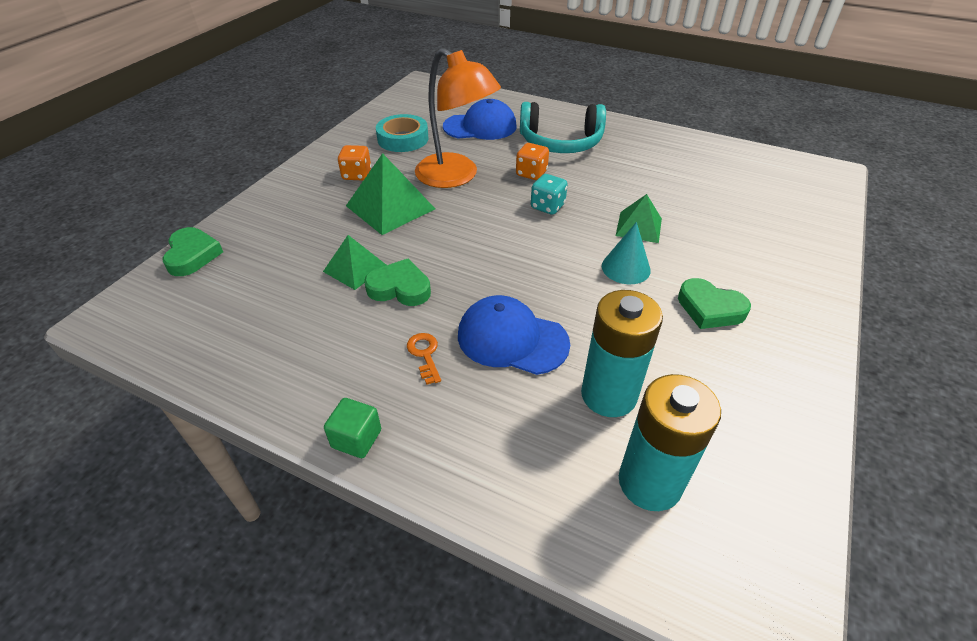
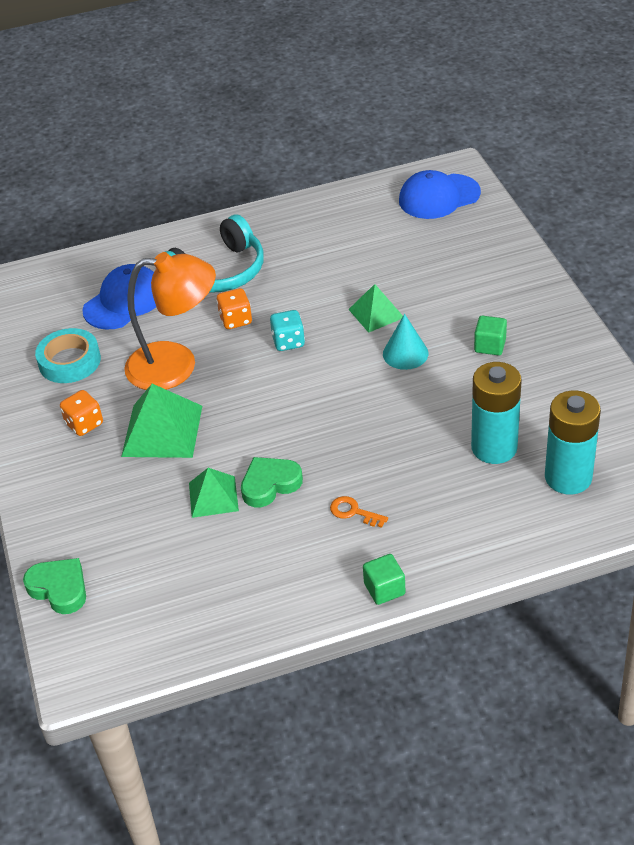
camera: 40 degrees left, 0 degrees up
(512, 339) = (395, 459): blue cap -> blue cap (439, 197)
(710, 309) = (490, 345): green heart -> green cube

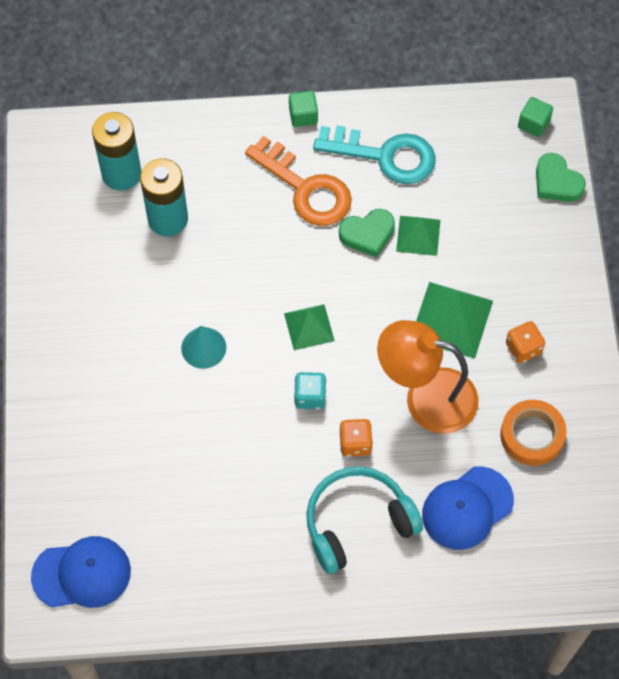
camera: 170 degrees left, 20 degrees up
(69, 361) = (532, 435): turquoise tape -> orange tape
(272, 568) = (384, 156): none -> turquoise key
(354, 512) = (305, 188): orange key -> orange key, size x2.42
(376, 313) = (213, 409): green pyramid -> green pyramid (309, 327)
(490, 345) = (122, 334): green cube -> green cube (533, 124)

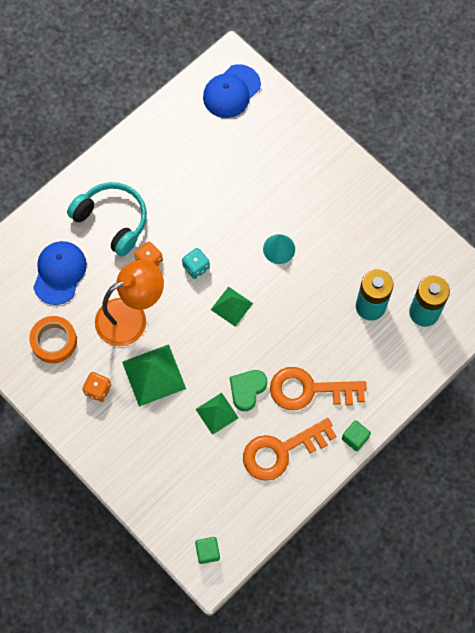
camera: 140 degrees right, 5 degrees up
(358, 523) = (112, 221): turquoise headphones -> turquoise headphones turned 75 degrees counterclockwise
(384, 156) = (281, 451): turquoise key -> orange key
(556, 182) = (161, 520): green heart -> none

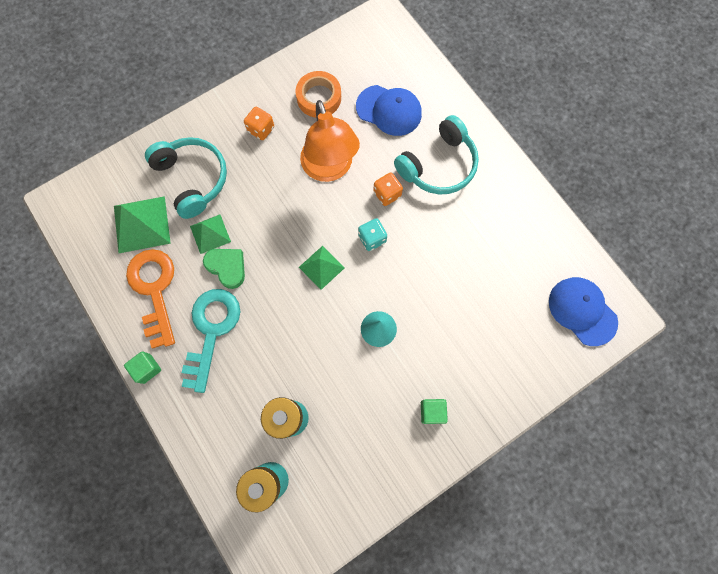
camera: 100 degrees right, 5 degrees up
(154, 375) = (264, 181): green pyramid -> green pyramid (141, 224)
(162, 444) = (192, 179): none -> turquoise headphones
(207, 552) = (77, 203): green cube -> green cube (432, 411)
(309, 390) = (211, 331): orange key -> turquoise key

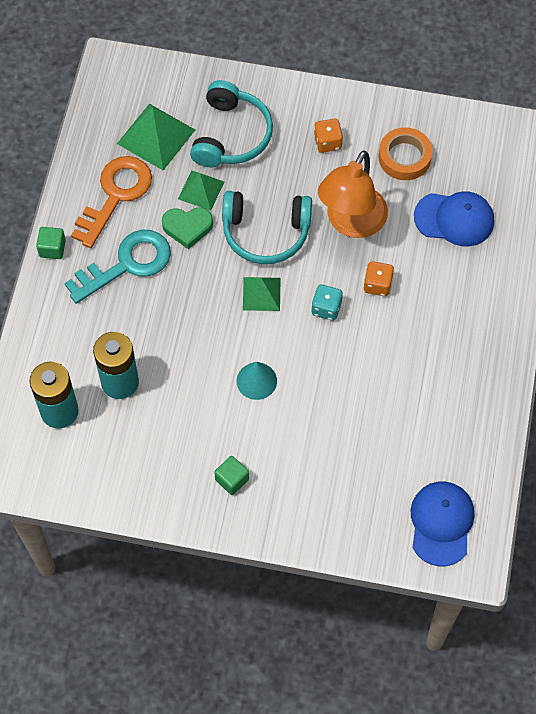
camera: 45 degrees right, 10 degrees down
(227, 267) = (187, 227): green heart -> green heart turned 90 degrees clockwise
(389, 110) = (454, 219): blue cap -> blue cap turned 60 degrees counterclockwise
(438, 165) = (448, 300): turquoise headphones -> turquoise headphones (266, 232)

